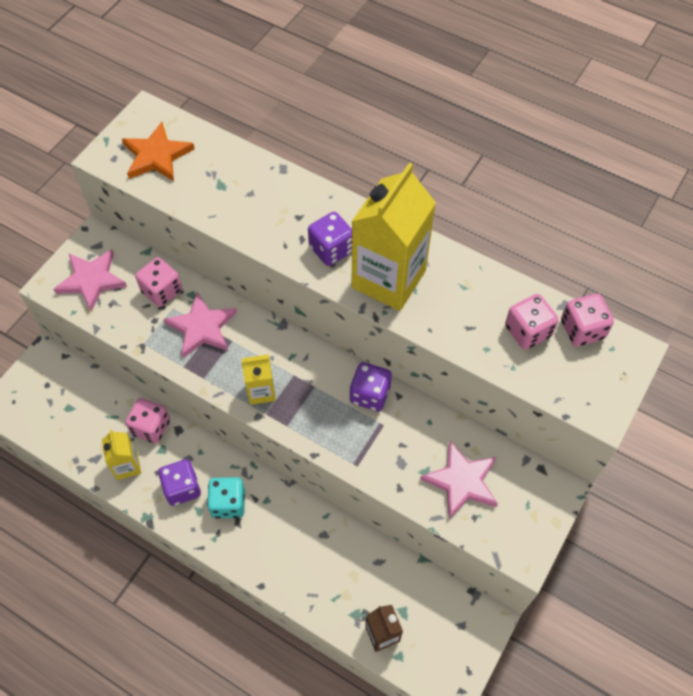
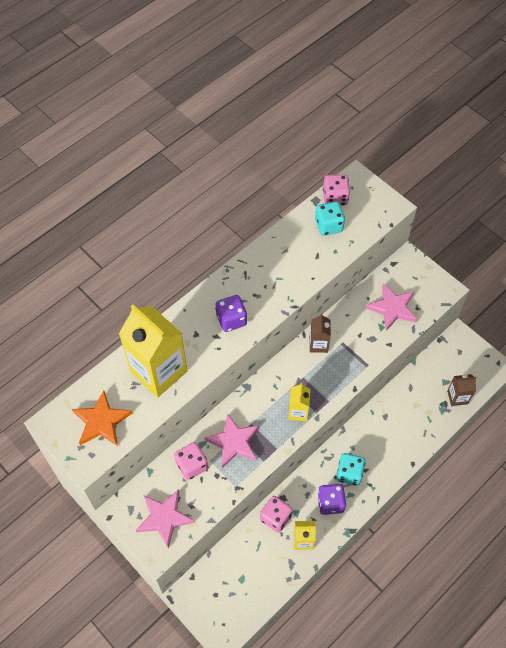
camera: 75 degrees left, 0 degrees up
(370, 394) = (318, 344): purple dice -> brown carton
(388, 279) = (267, 291): yellow carton -> yellow carton (158, 371)
(527, 331) = (328, 226): pink dice -> turquoise dice

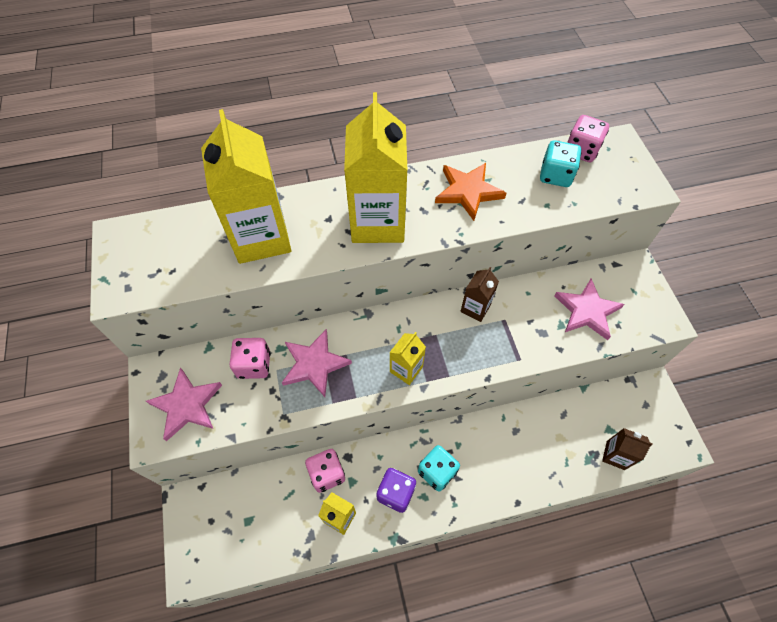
camera: 30 degrees right, 0 degrees up
(101, 421) = (164, 259): orange star -> orange star (468, 192)
(231, 320) = (377, 222): purple dice -> yellow carton

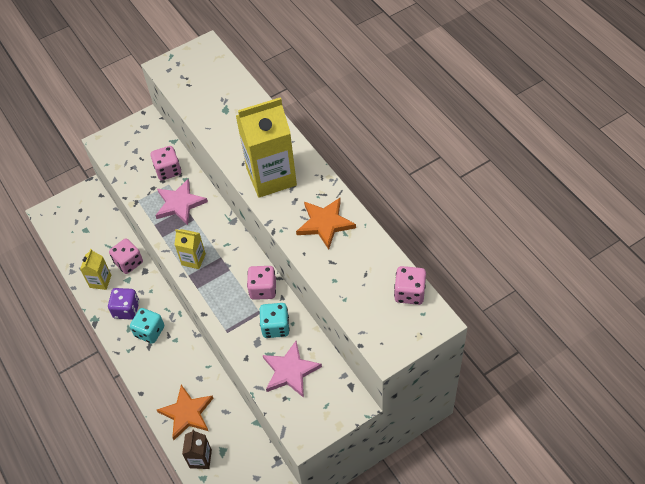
camera: 75 degrees right, 5 degrees down
(187, 405) = (129, 148): pink star -> none
(261, 237) = (231, 117): yellow carton -> none
(475, 308) = (263, 289): brown carton -> pink dice
(555, 175) = (370, 279): turquoise dice -> turquoise dice (275, 327)
(557, 455) = (187, 413): none -> orange star

